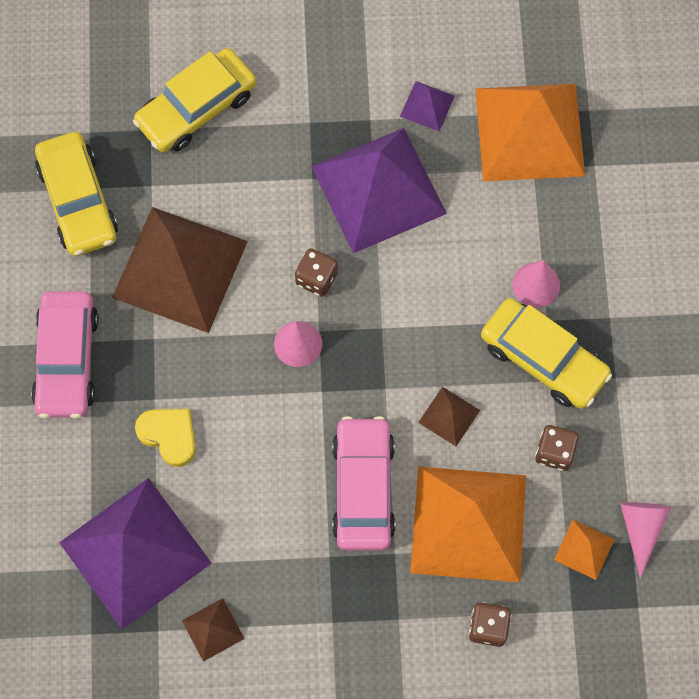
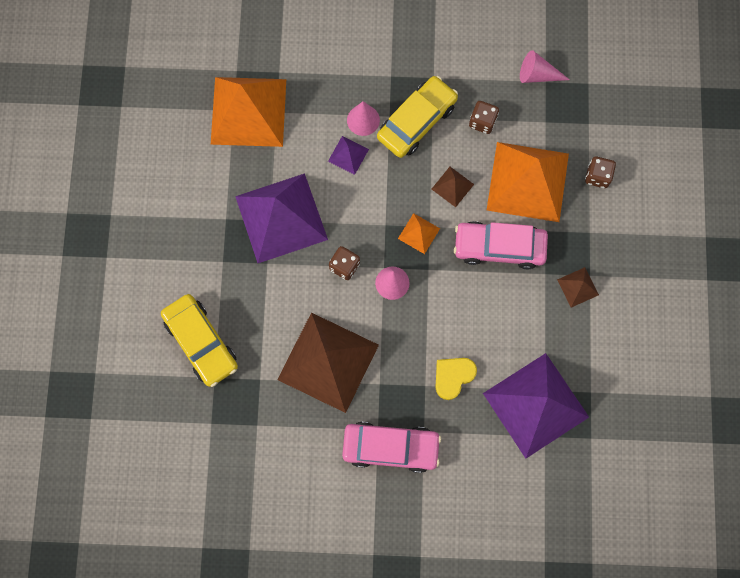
camera: 85 degrees left, 5 degrees up
(78, 201) = (266, 434): yellow car -> none
(213, 629) = (591, 355): brown pyramid -> brown pyramid (578, 287)
(427, 106) = (220, 178): purple pyramid -> purple pyramid (348, 155)
(584, 549) = (549, 111): orange pyramid -> orange pyramid (419, 233)

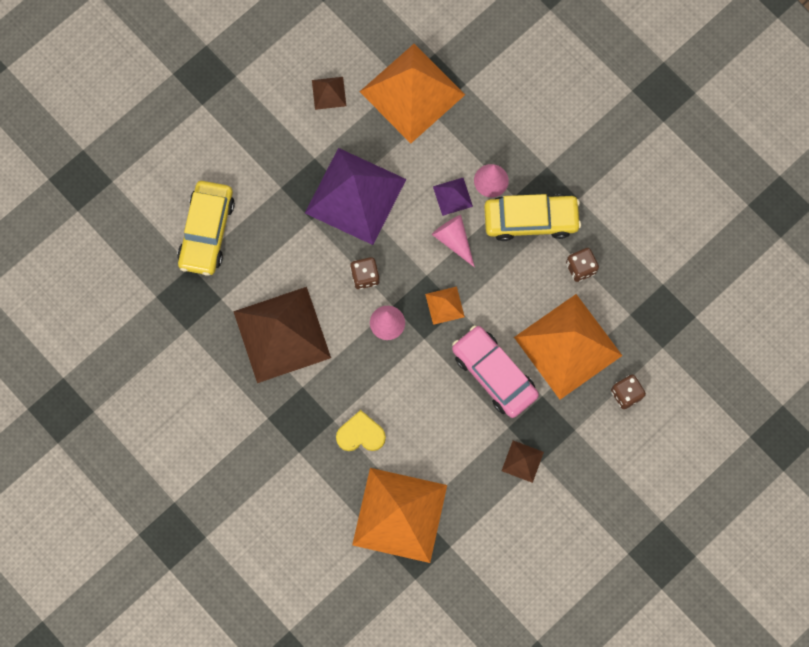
camera: 45 degrees right, 0 degrees up
(390, 447) = (263, 439): pink car -> none
(452, 186) = (506, 295): brown pyramid -> brown pyramid (329, 93)
(536, 405) = (400, 515): purple pyramid -> orange pyramid
(537, 75) = (662, 273): pink cone -> pink cone (453, 240)

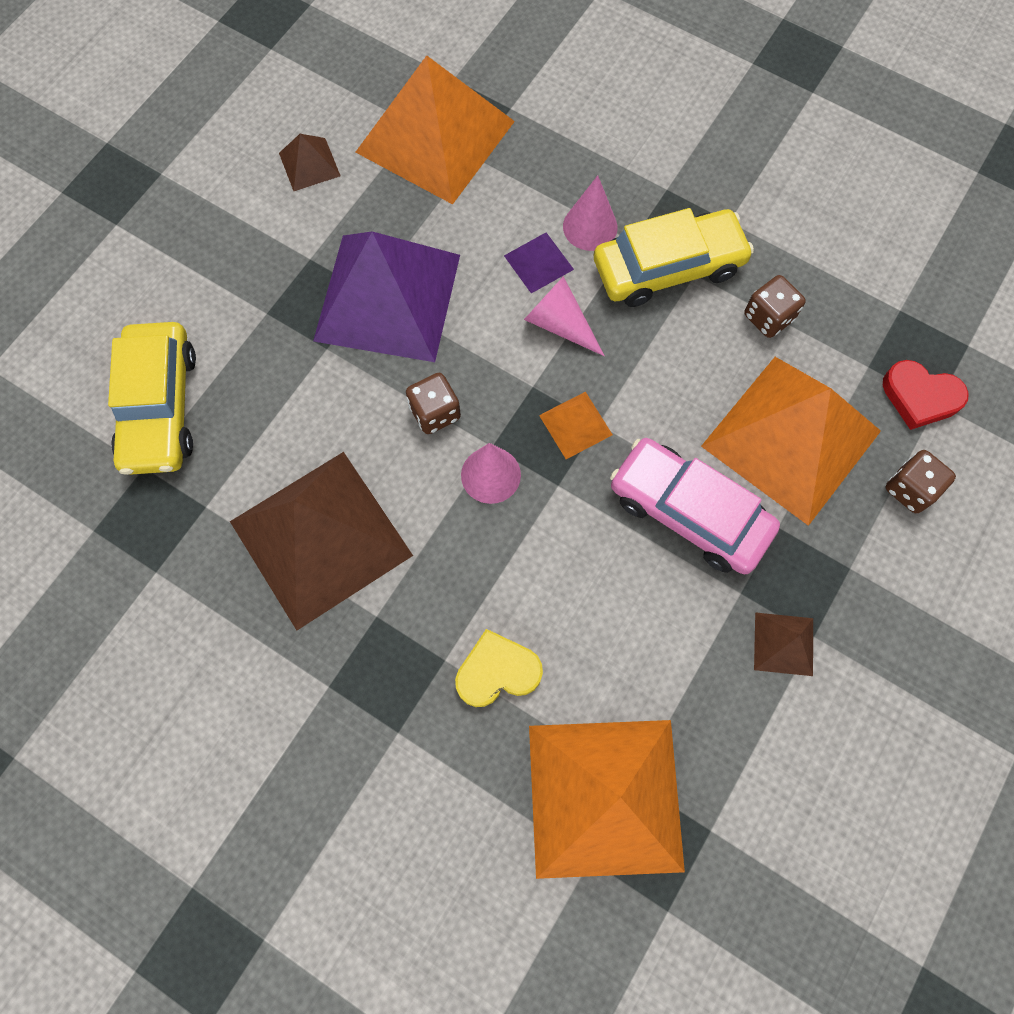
camera: 15 degrees left, 5 degrees down
(653, 341) = (920, 397): none -> red heart

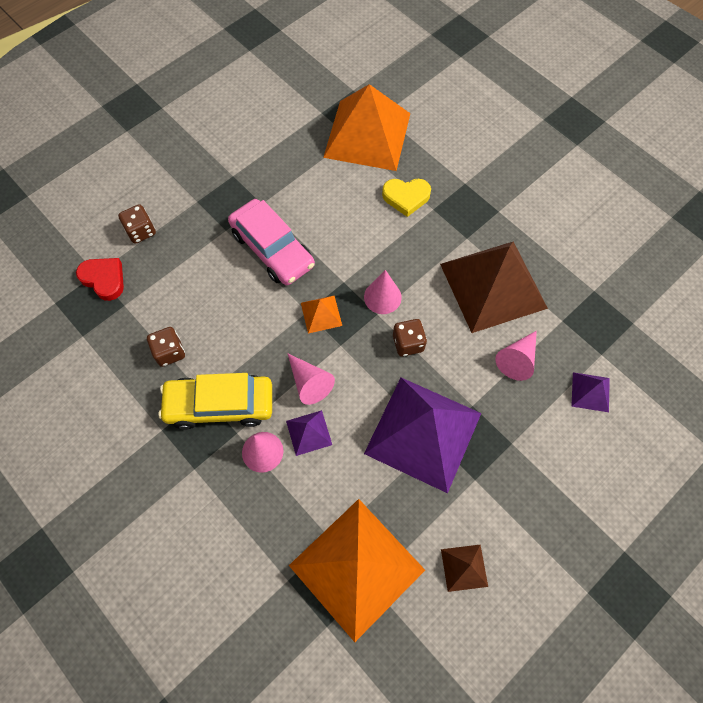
camera: 165 degrees left, 5 degrees down
(160, 407) = (590, 392): yellow car -> purple pyramid
(269, 428) = (517, 359): none -> pink cone
(783, 644) = (250, 175): brown pyramid -> none
(791, 438) = (194, 274): orange pyramid -> none

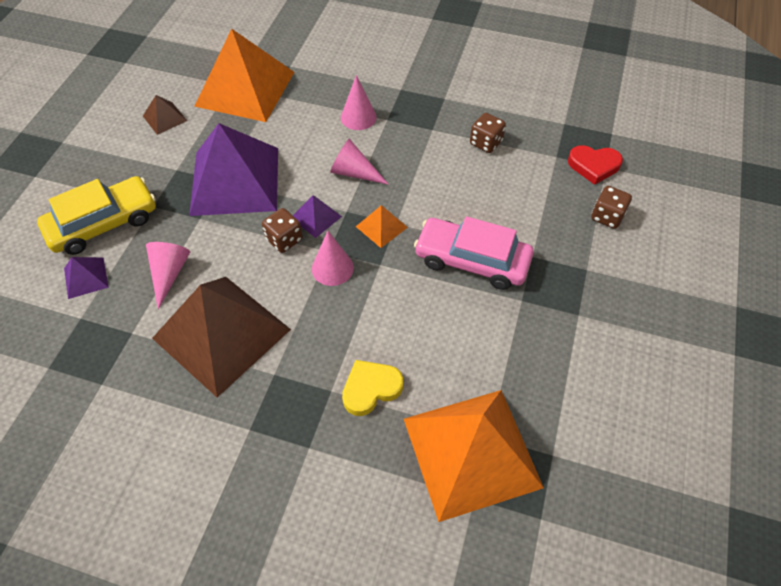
camera: 150 degrees right, 10 degrees down
(220, 405) = (414, 129): yellow car -> yellow car (103, 223)
(309, 432) = (331, 142): purple pyramid -> purple pyramid (316, 217)

